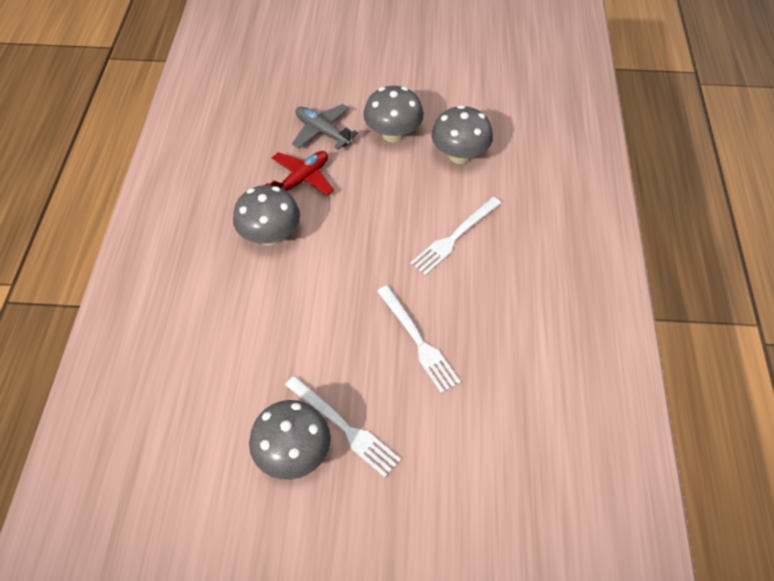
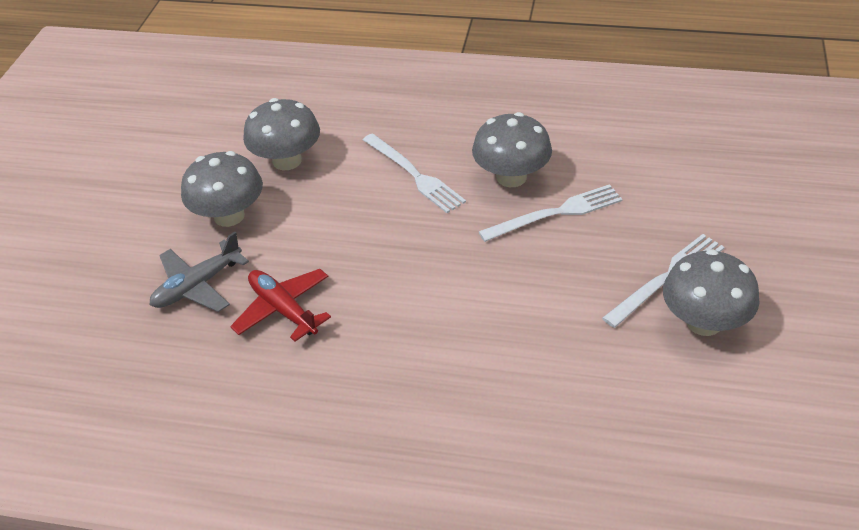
camera: 80 degrees left, 10 degrees down
(270, 235) = (376, 344): grey mushroom -> grey mushroom (511, 177)

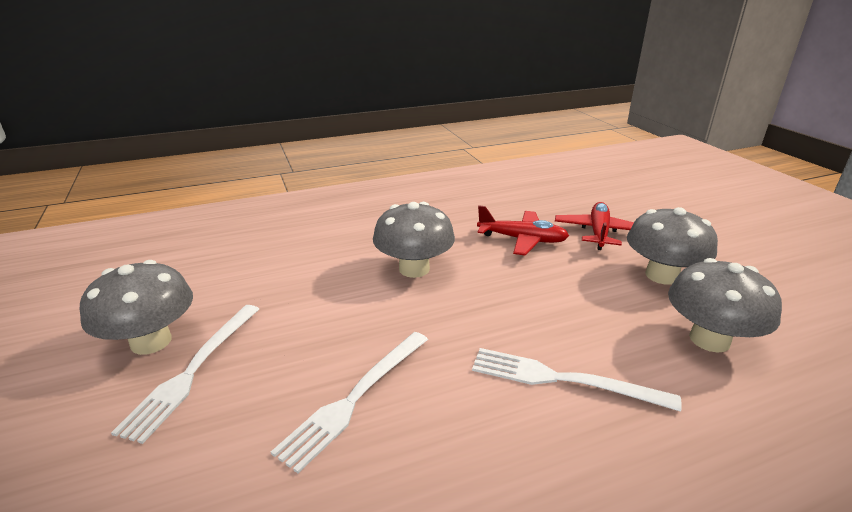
camera: 145 degrees right, 15 degrees down
(198, 286) = (598, 232): grey plane -> red plane
(511, 177) = (445, 427): grey mushroom -> grey mushroom (414, 269)

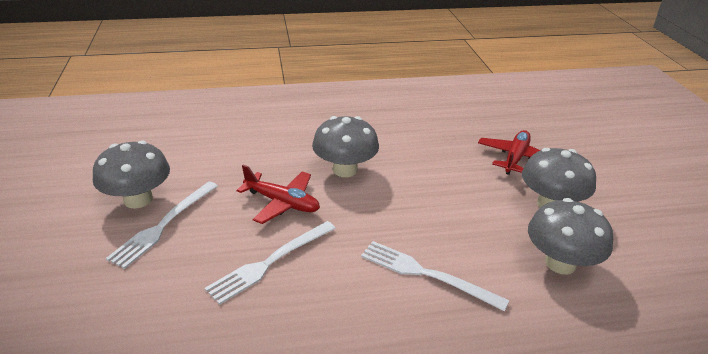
camera: 10 degrees right, 5 degrees up
(522, 240) = (444, 156): red plane -> red plane (282, 203)

